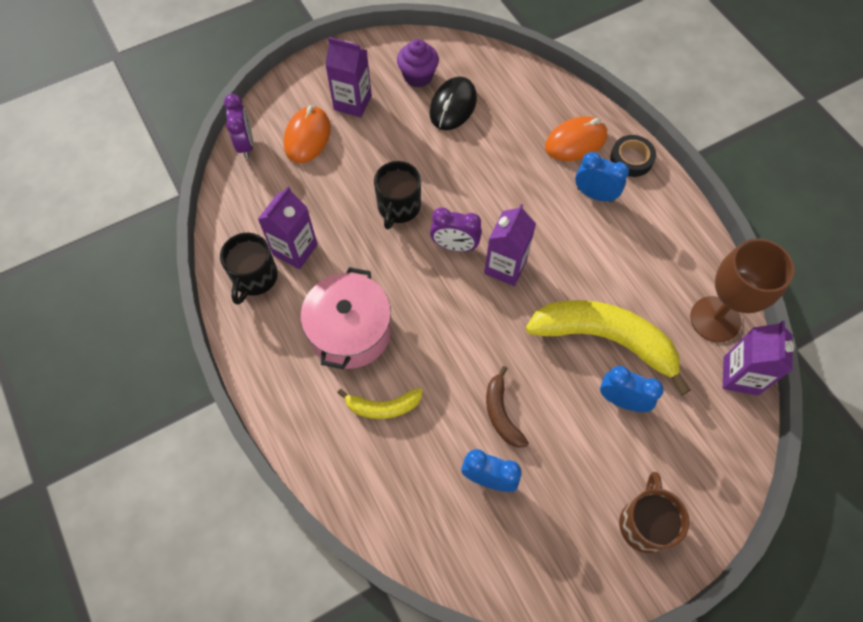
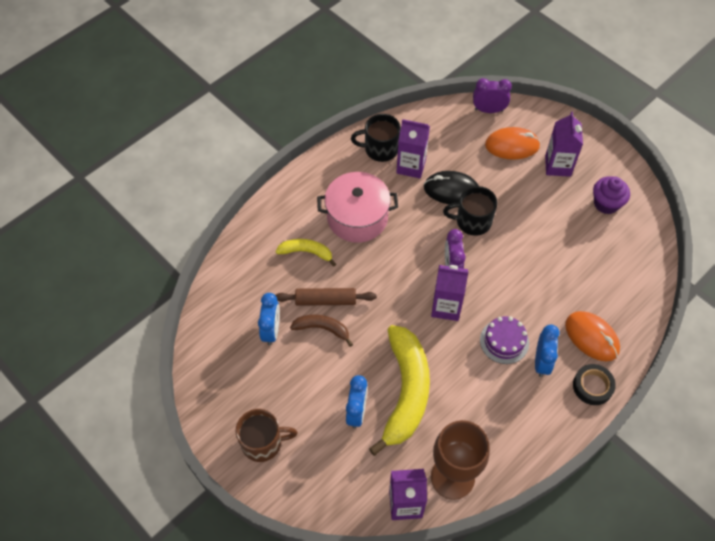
camera: 75 degrees right, 5 degrees down
(246, 144) = (488, 110): purple clock -> purple clock turned 150 degrees counterclockwise
(383, 407) = (306, 252): yellow banana -> yellow banana turned 120 degrees clockwise
(453, 106) = (587, 236): black mouse -> black mouse (451, 190)
(461, 400) = (325, 300): none -> brown rolling pin
(501, 413) = (322, 329): brown banana -> brown banana turned 45 degrees clockwise
(562, 222) = (504, 341): none -> purple cake

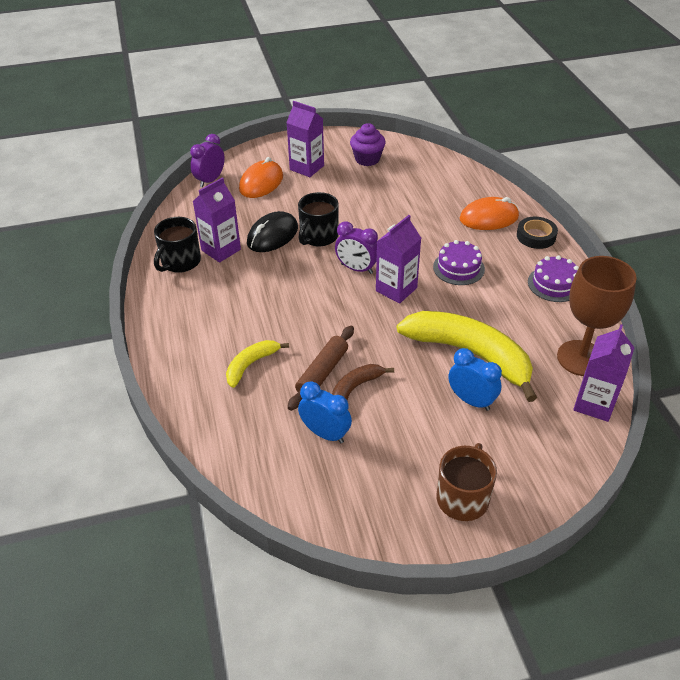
camera: 60 degrees left, 15 degrees down
(357, 217) = (244, 309): pink pot -> none
(534, 424) = (554, 284): none -> purple cake
(541, 362) = (494, 254): blue clock -> none

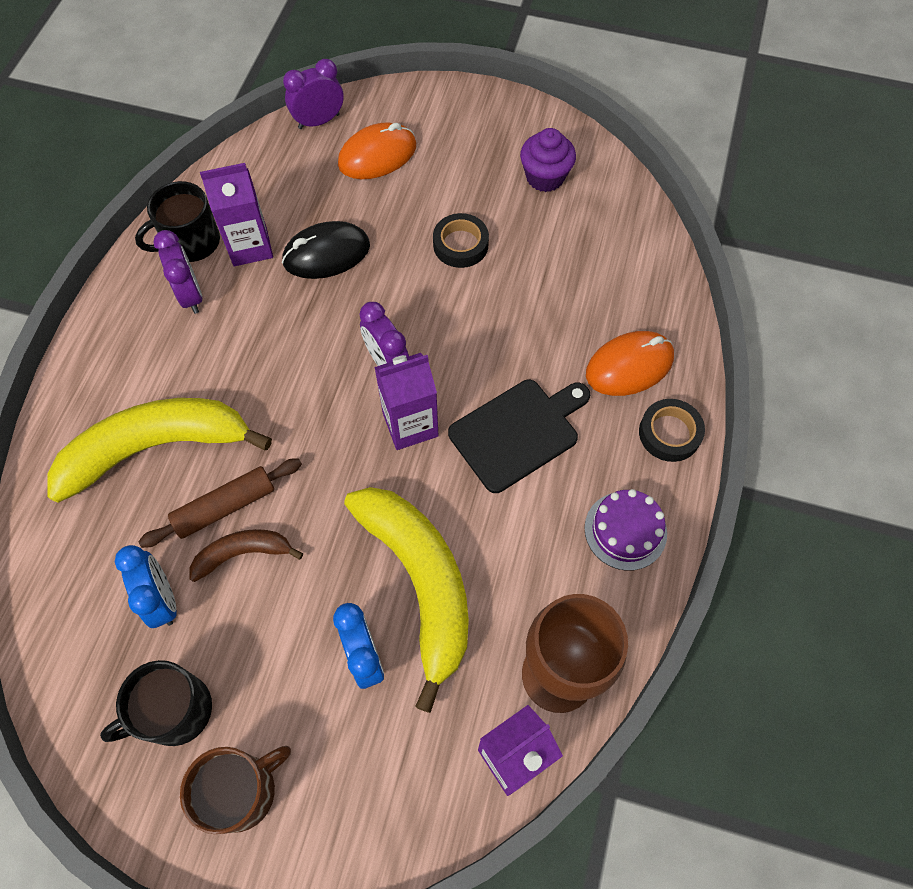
camera: 30 degrees right, 20 degrees up
(204, 286) = (191, 295): none -> purple clock
(251, 365) = (156, 448): yellow banana -> yellow banana, size x2.03
(307, 168) = (454, 155): purple carton -> none
(318, 236) = (380, 284): black mug -> black mug (175, 711)
(348, 203) = (460, 245): none -> black tape
(458, 268) = (518, 432): purple cake -> black cutting board
(489, 218) = (629, 366): orange mouse -> orange mouse turned 45 degrees counterclockwise

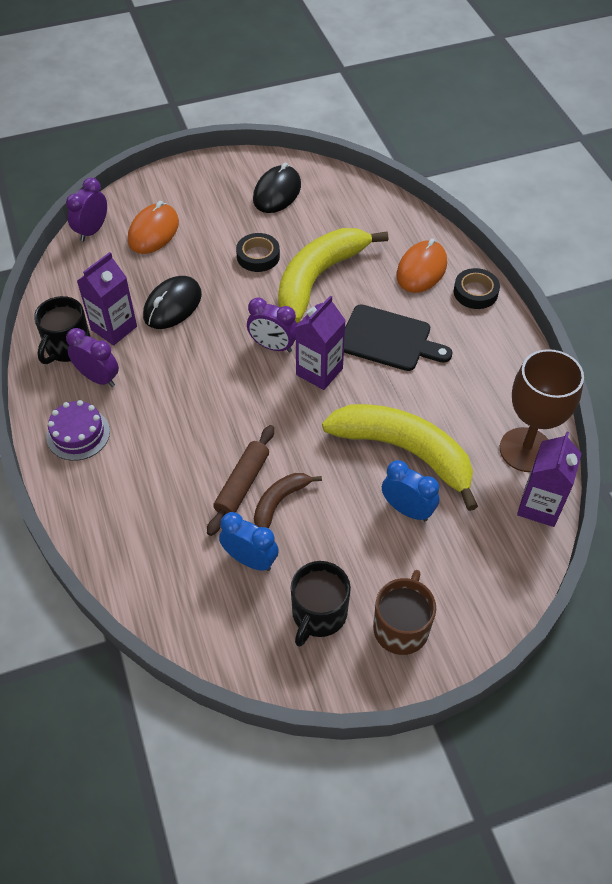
camera: 35 degrees left, 10 degrees down
(156, 448) = (161, 478): yellow banana -> yellow banana (318, 278)
(518, 432) = (389, 339): black cutting board -> black cutting board turned 90 degrees clockwise
(545, 177) = (277, 193): purple cupcake -> black mouse
(625, 530) = (496, 355): purple cake -> purple cake (78, 434)

